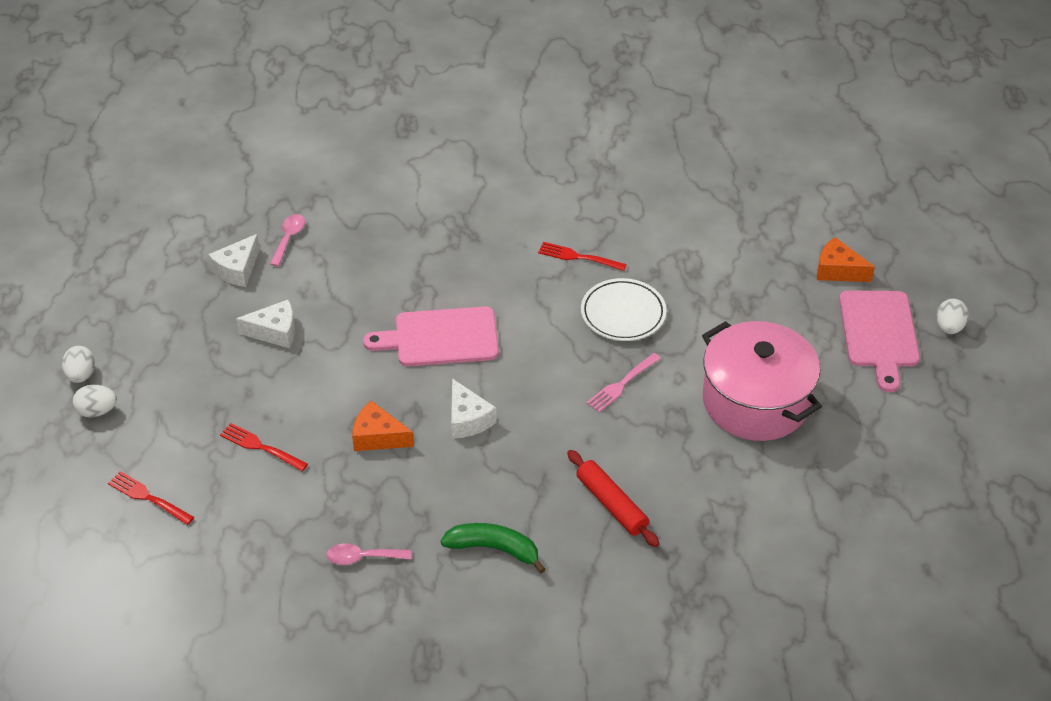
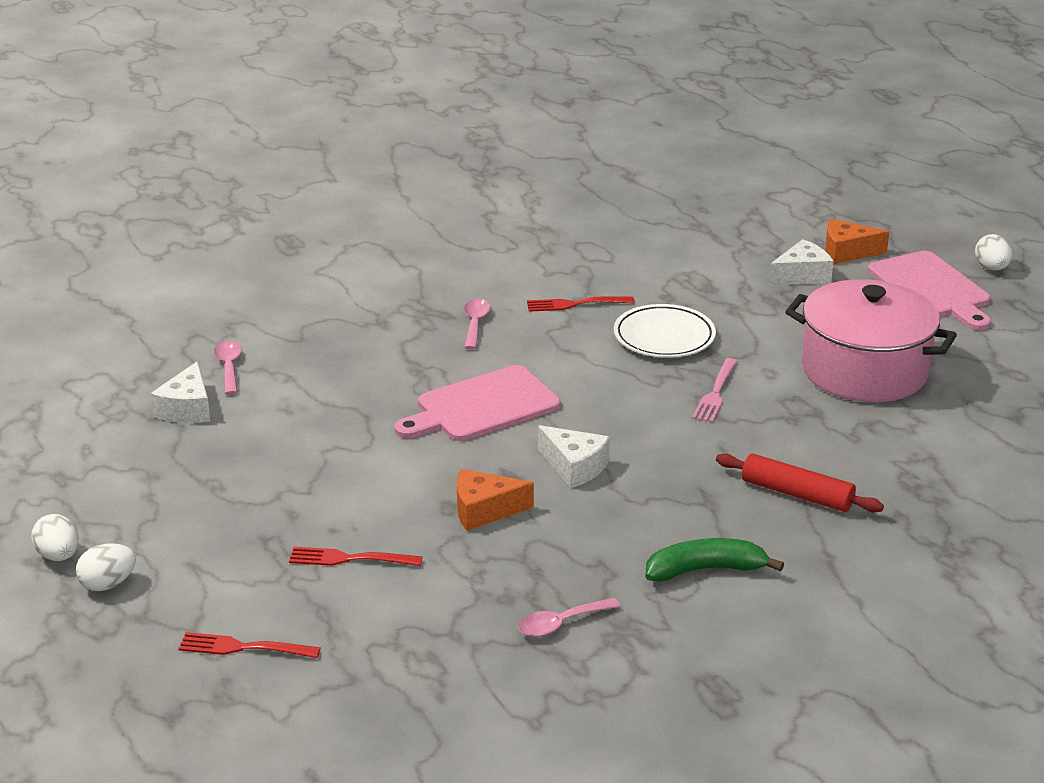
camera: 25 degrees left, 15 degrees down
(275, 332) = (280, 451): white cheese -> white cheese (802, 275)
(489, 253) = (475, 324): none -> pink spoon

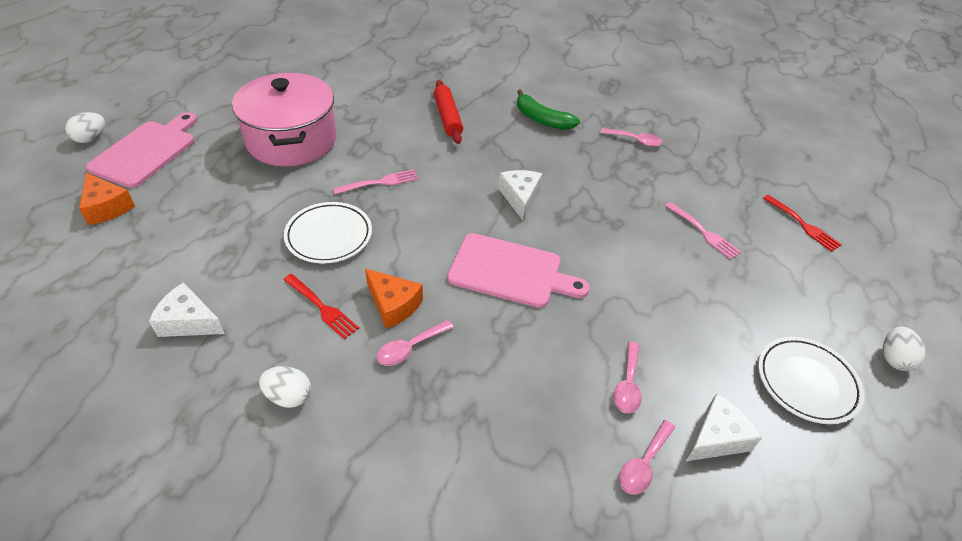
camera: 135 degrees left, 15 degrees up
(108, 584) = (866, 313): white egg -> white egg (288, 396)
(136, 486) = (806, 382): none -> white plate
(287, 398) = (627, 384): none -> pink spoon
(351, 559) = (703, 232): red fork -> pink fork
(484, 510) = (600, 208): orange cheese -> orange cheese (393, 305)
(802, 275) = (169, 213): white cheese -> white cheese (189, 321)

